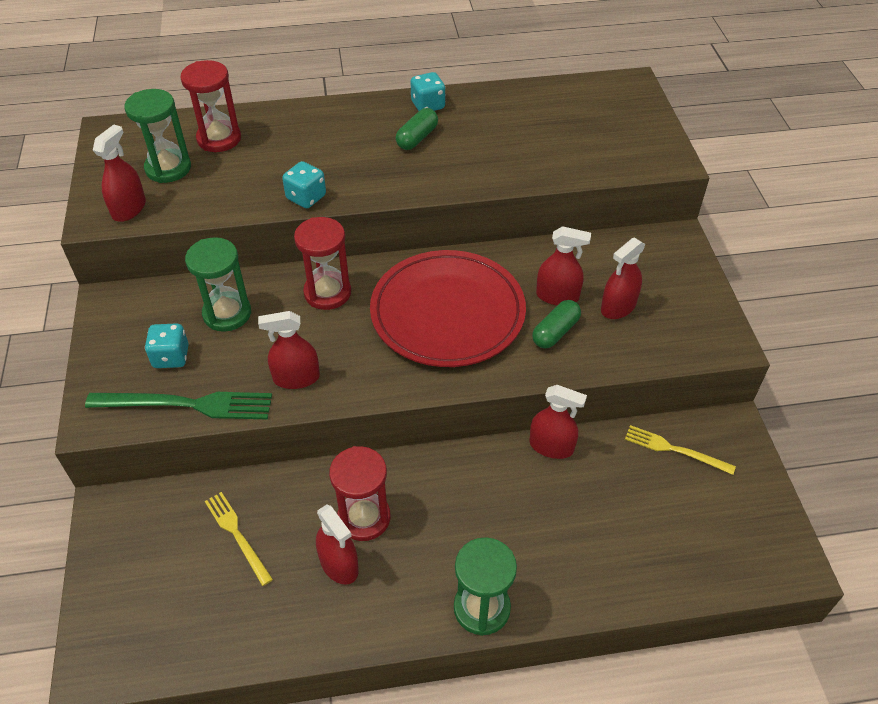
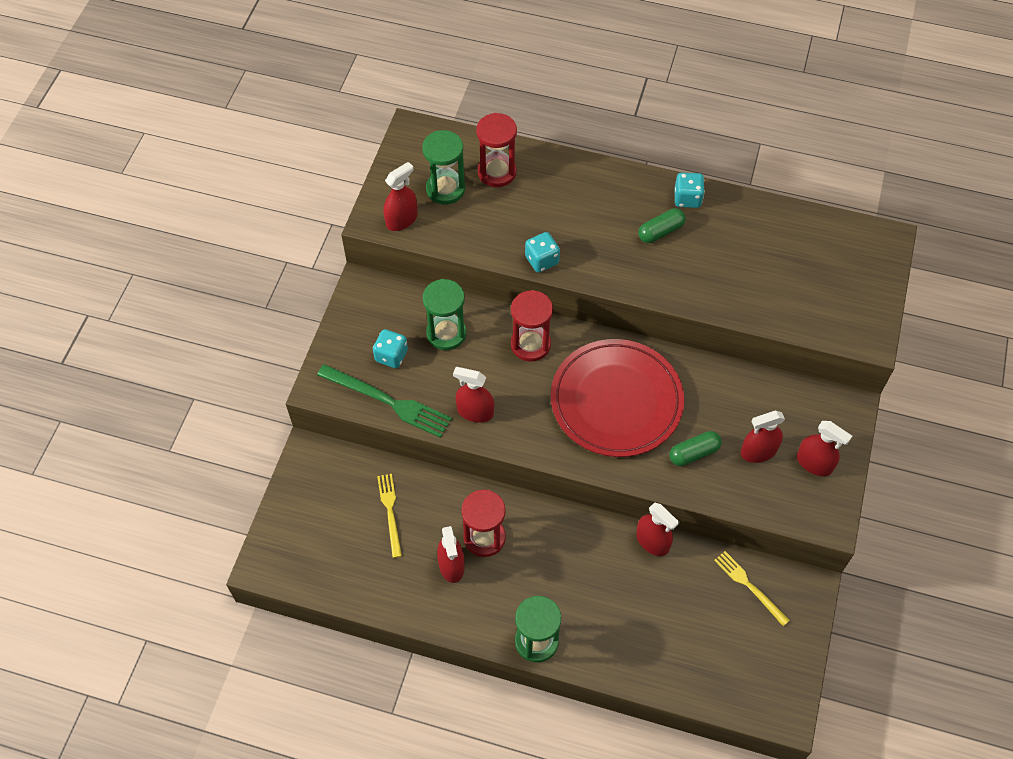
camera: 25 degrees right, 10 degrees up
(557, 296) = (713, 421): red spray bottle -> red spray bottle (814, 463)

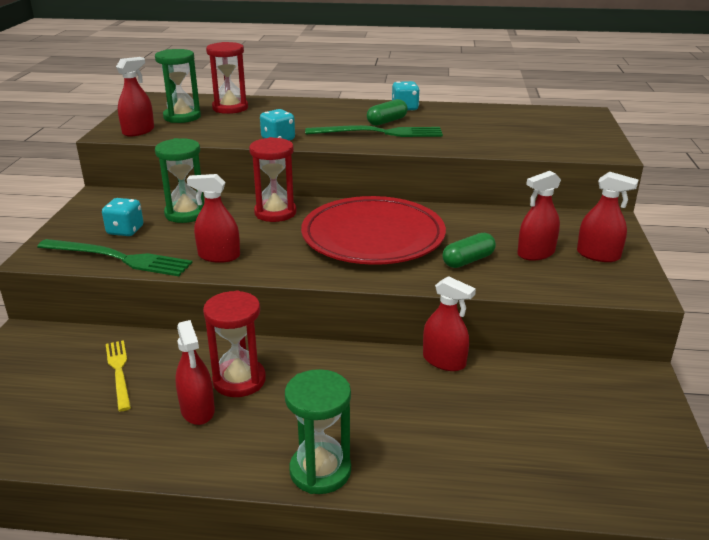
camera: 10 degrees left, 30 degrees down
(647, 259) = (379, 133): none -> green fork
(749, 586) = (573, 384): yellow fork -> none

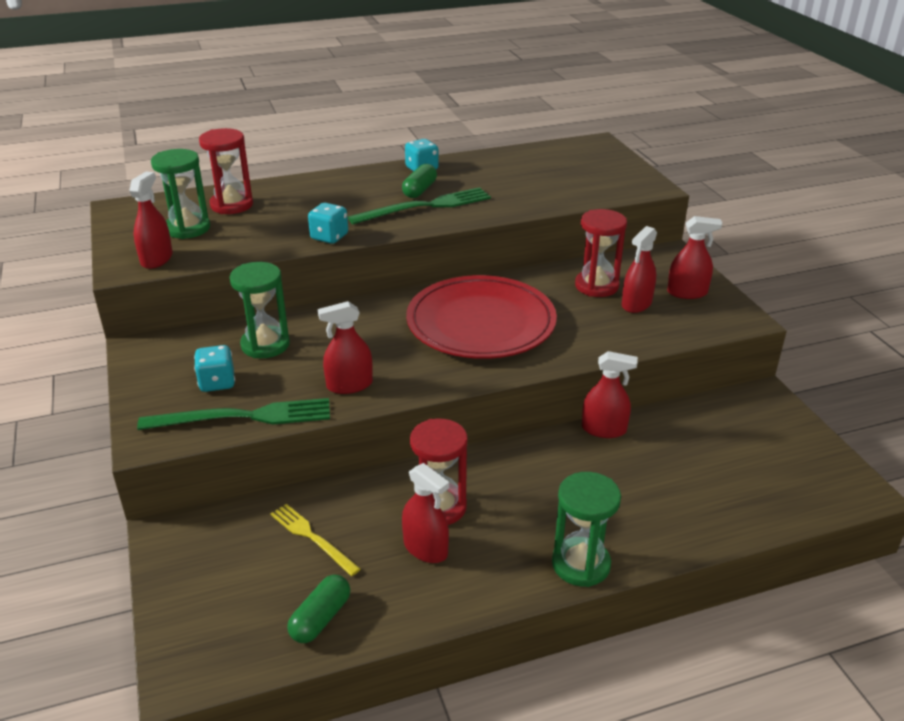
camera: 25 degrees left, 5 degrees up
(275, 213) = (360, 320): red hourglass -> red hourglass (596, 286)
(468, 260) = (586, 326): green capsule -> green capsule (320, 618)

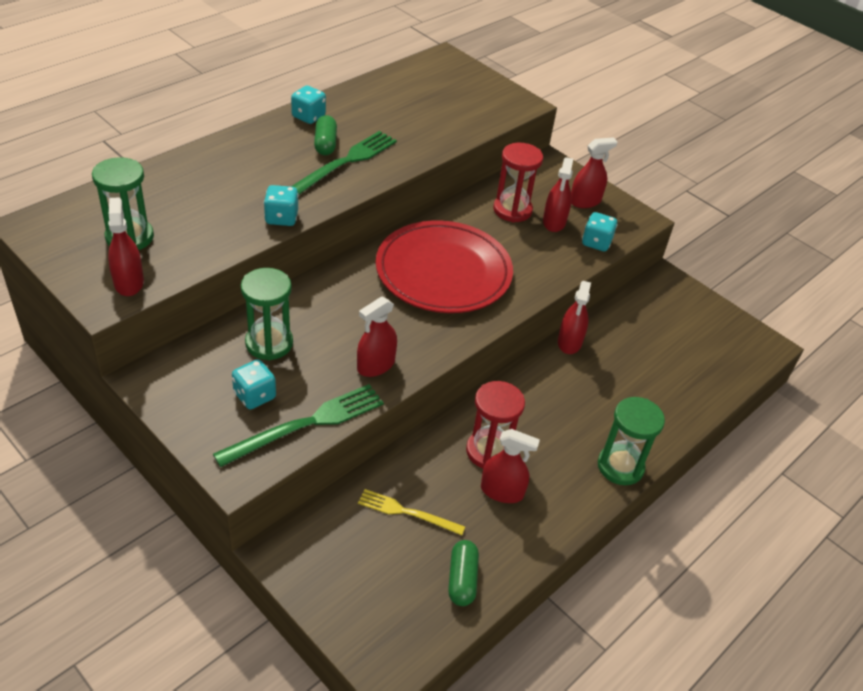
camera: 30 degrees left, 10 degrees up
(232, 205) = (152, 198): red hourglass -> none
(604, 429) = (569, 342): red spray bottle -> red spray bottle turned 120 degrees clockwise
(673, 330) = (596, 243): none -> turquoise dice

